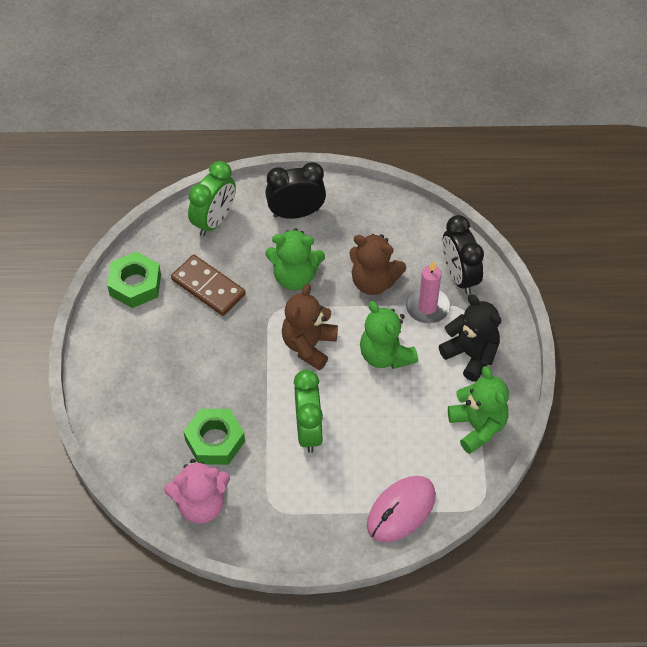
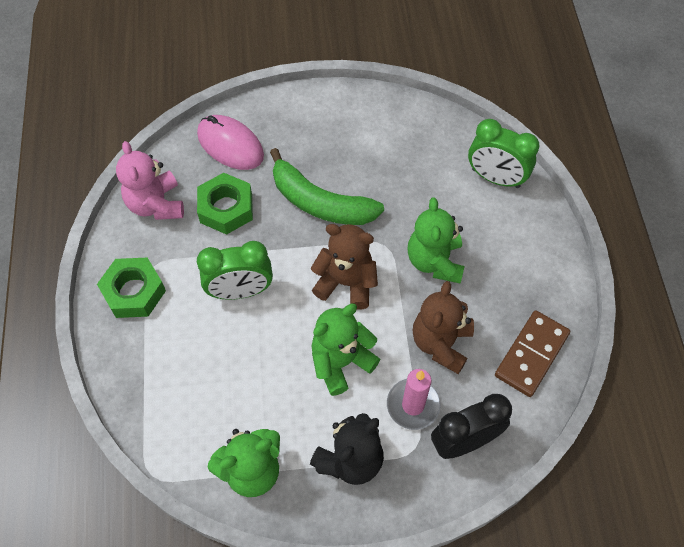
camera: 85 degrees right, 5 degrees up
(135, 284) = (402, 120): green nut -> green nut (134, 292)
(208, 287) = (409, 182): brown domino -> brown domino (531, 355)
(220, 360) = (320, 202): none -> green banana
(296, 213) = (523, 255): black clock -> none
(401, 510) = (145, 389): pink mouse -> pink mouse (230, 145)

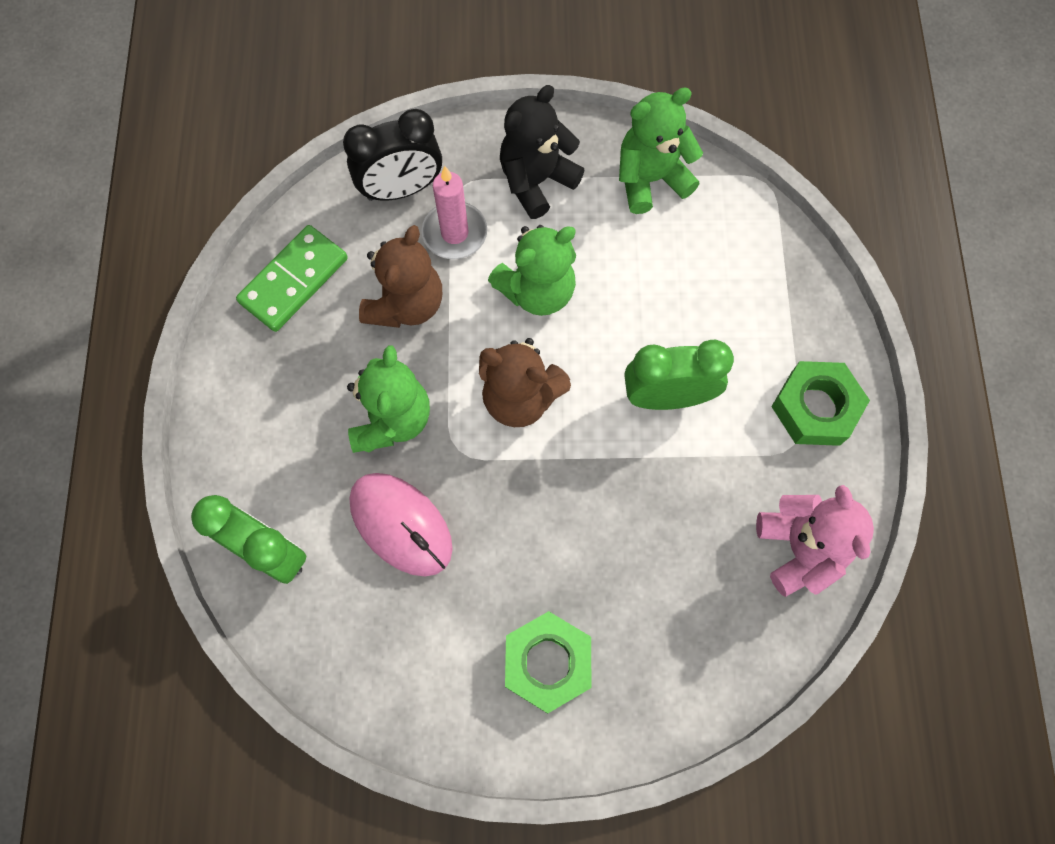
camera: 175 degrees left, 10 degrees up
(226, 208) = (691, 532): green nut -> green nut (547, 663)
(230, 145) = (688, 654): pink mouse -> pink mouse (401, 524)
(320, 202) = (547, 530): green banana -> none
(531, 355) = (294, 280): brown domino -> green domino

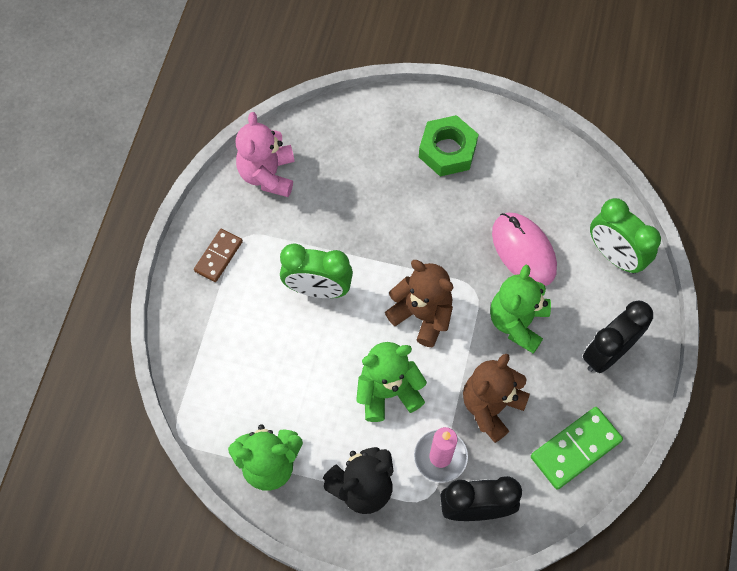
camera: 165 degrees left, 5 degrees down
(266, 408) = (607, 353): none -> black clock
(815, 408) = (218, 256): green nut -> brown domino

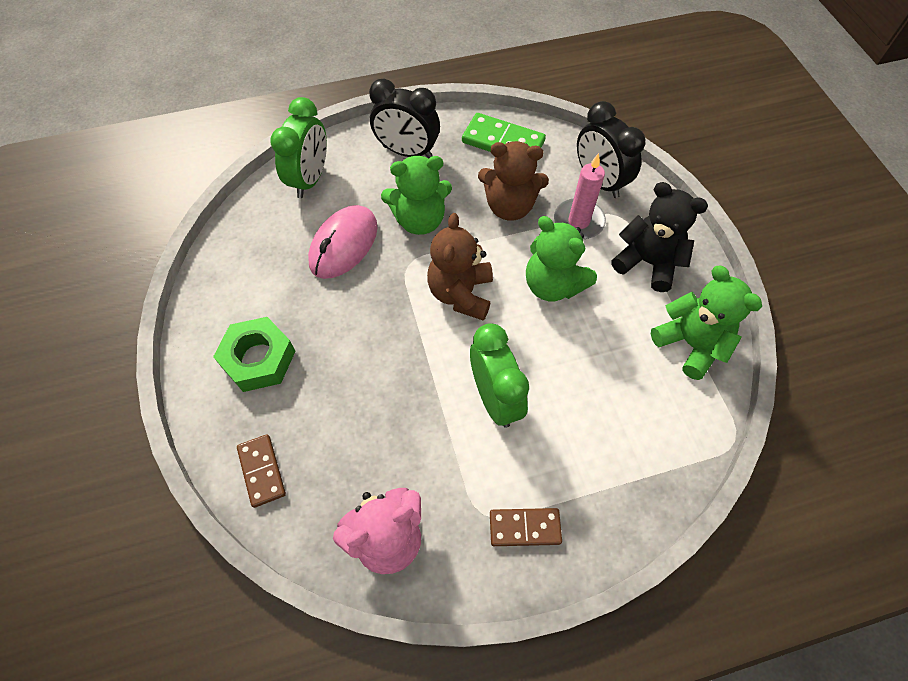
camera: 120 degrees left, 5 degrees down
(358, 122) = (261, 471): none -> brown domino

